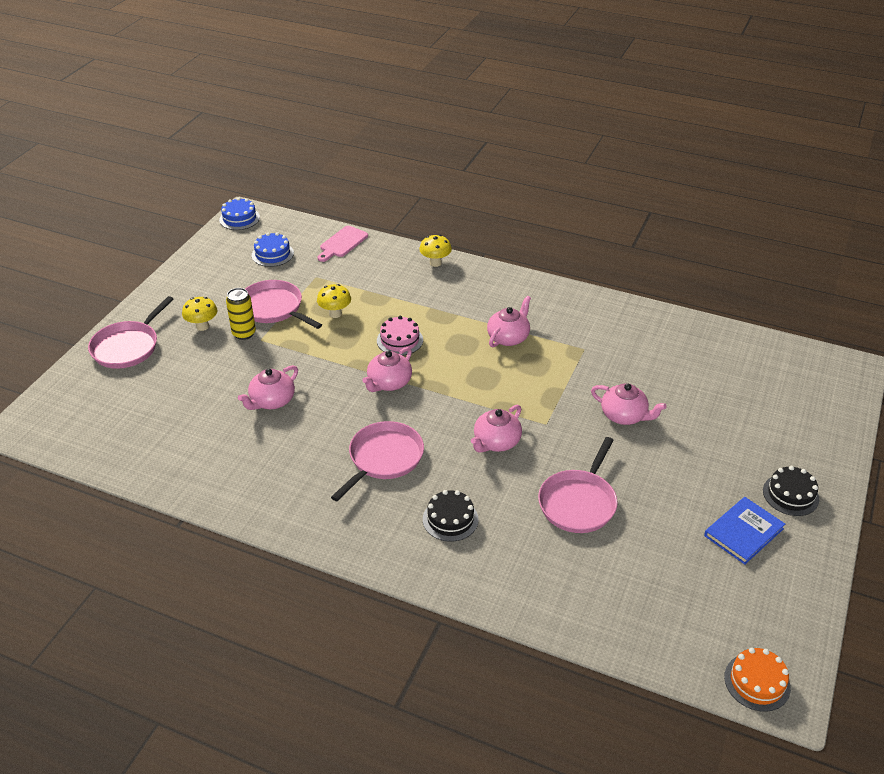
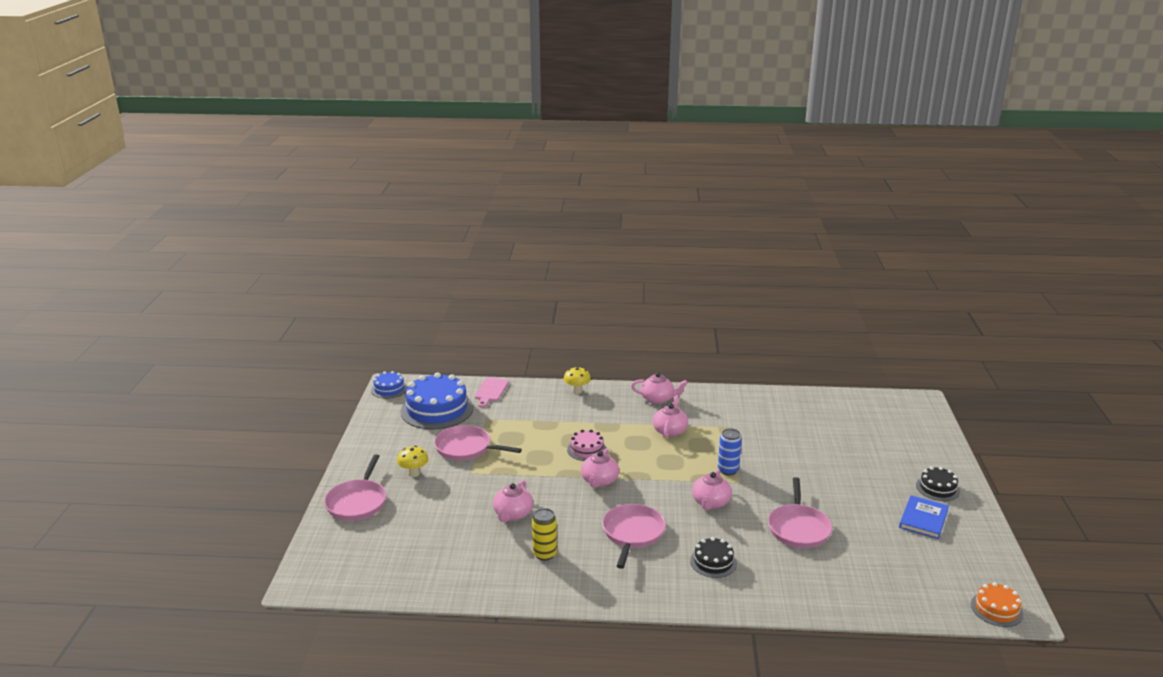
camera: 20 degrees left, 15 degrees down
(244, 333) = (454, 471): yellow can -> yellow can (544, 554)
(272, 254) = (437, 409): blue cake -> blue cake, size x1.95
(335, 314) = (521, 442): yellow mushroom -> none
(543, 405) = (728, 470): none -> blue can
(624, 416) = (791, 464): pink teapot -> pink teapot (658, 399)

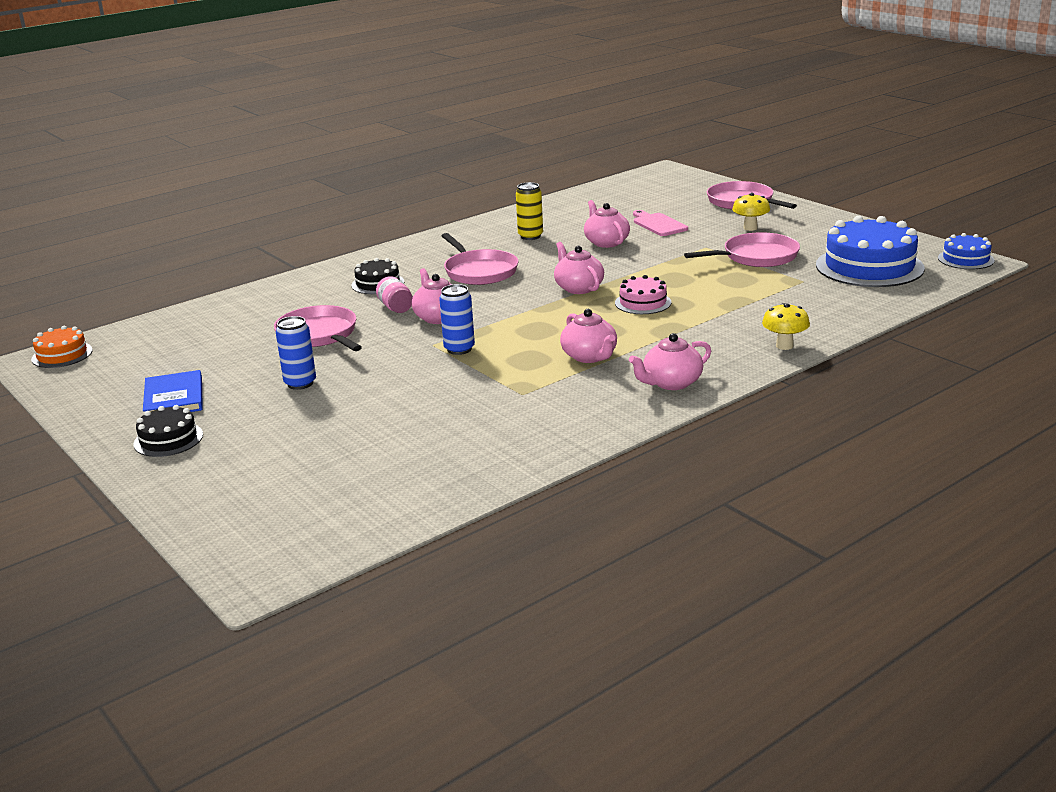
camera: 140 degrees right, 0 degrees up
(490, 391) = (871, 302): pink cutting board -> pink cutting board (658, 224)
(727, 527) = (396, 308): none -> pink jar
(840, 492) = (300, 383): none -> blue can

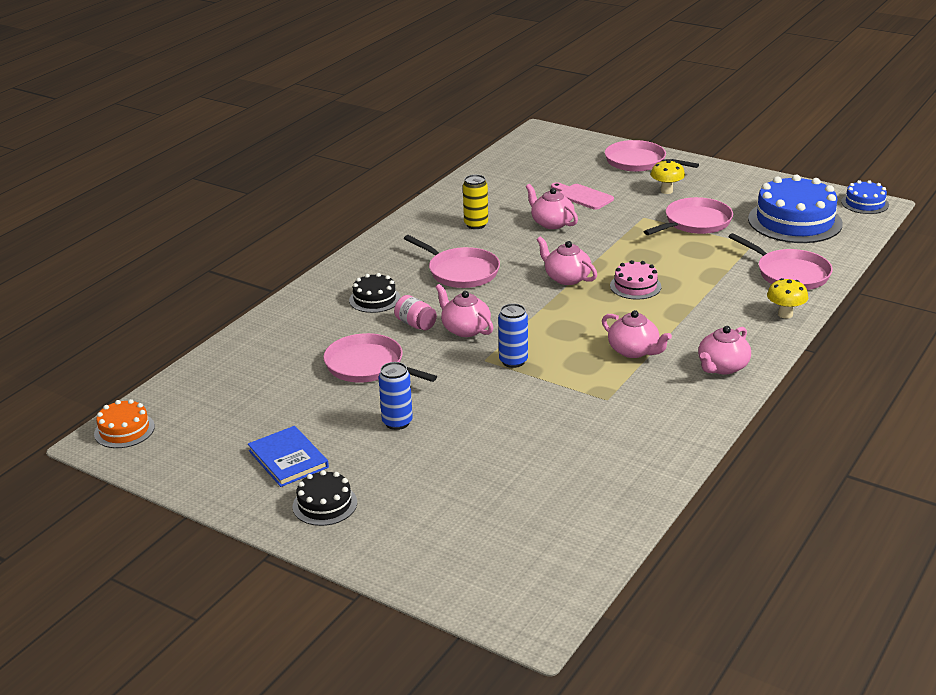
camera: 20 degrees left, 5 degrees up
(822, 311) = (790, 274): none -> pink pan

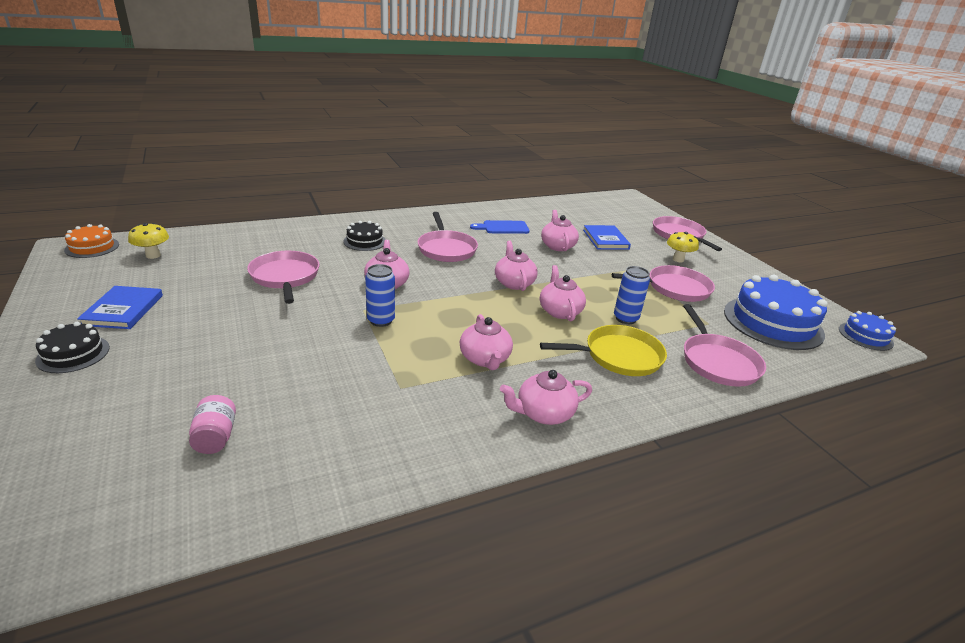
camera: 30 degrees right, 0 degrees up
(397, 422) = (229, 322): blue can -> blue can (625, 318)
(415, 324) = (361, 266): pink jar -> pink jar (215, 437)
(476, 224) = (503, 227): yellow can -> blue cutting board
(583, 196) = (605, 239): pink cutting board -> blue book
(635, 286) = (559, 311): pink cake -> pink teapot
(721, 302) = (619, 356): none -> yellow pan
(785, 314) = (670, 395): yellow mushroom -> yellow mushroom (153, 255)

